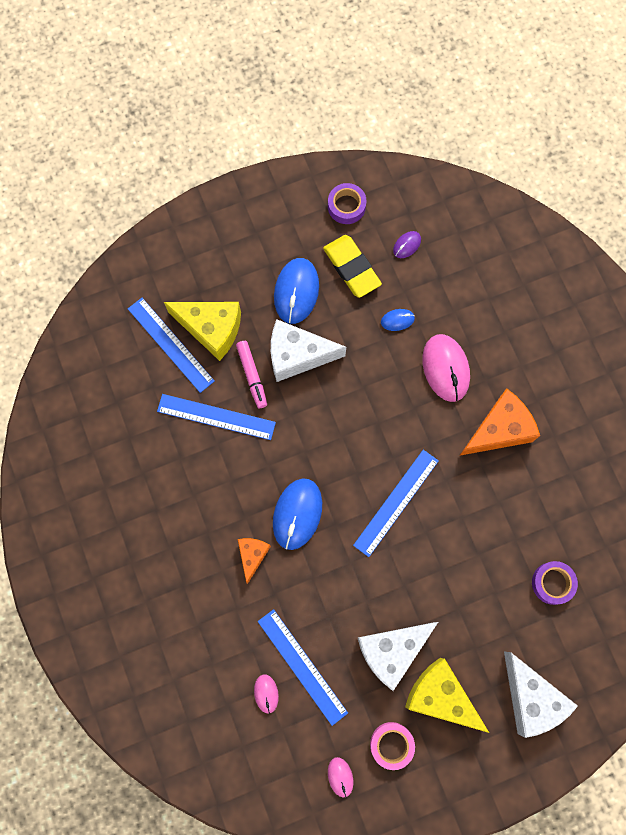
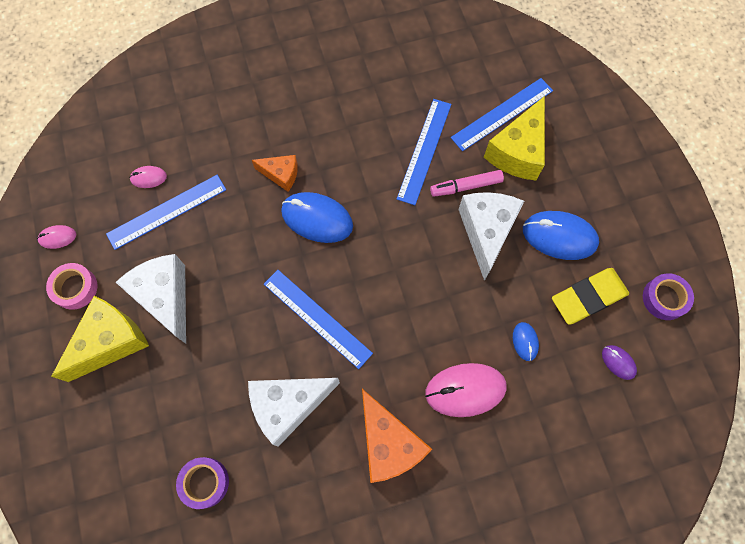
camera: 95 degrees right, 5 degrees down
(531, 698) = (87, 438): white cheese -> white cheese (288, 406)

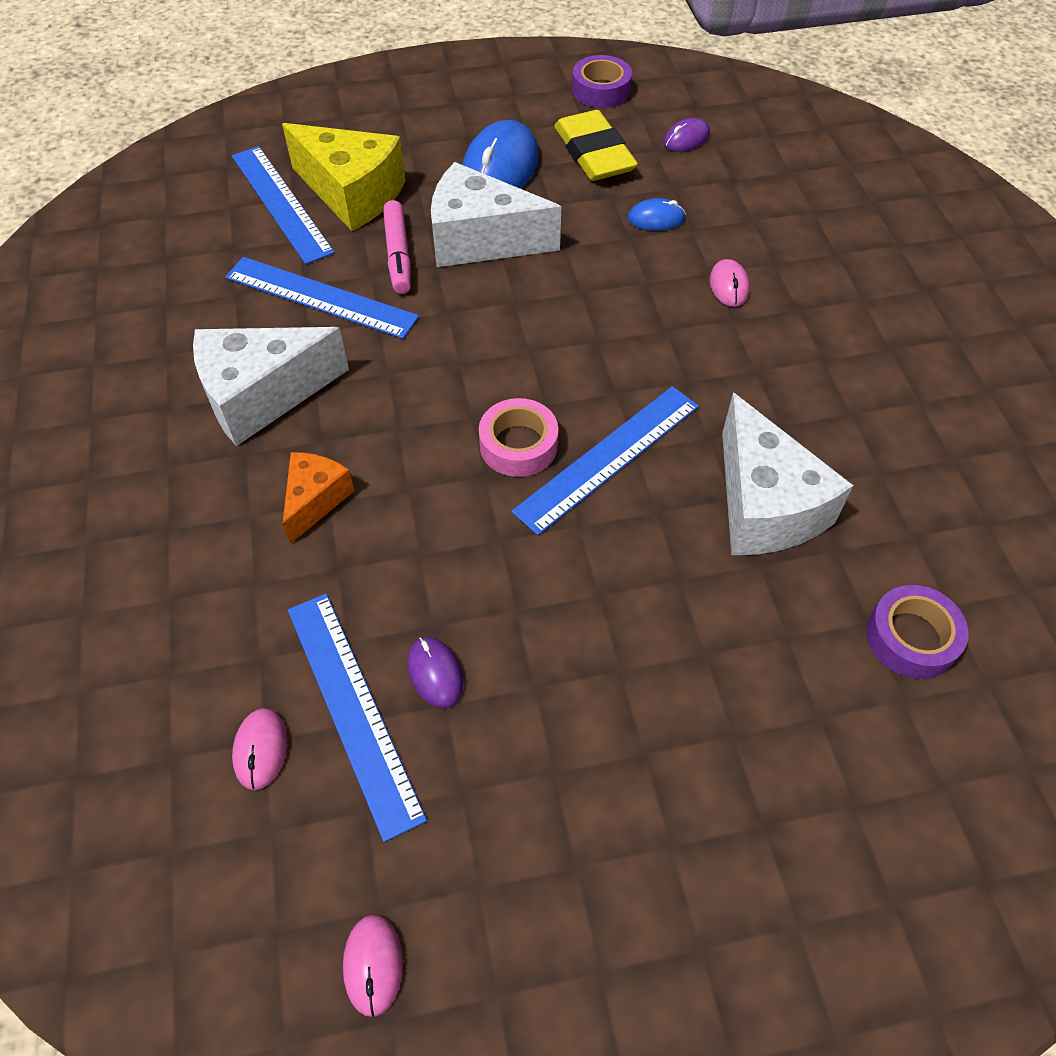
camera: 85 degrees left, 15 degrees down
(75, 288) = (511, 911): pink tape -> pink tape (518, 445)
(110, 342) = (643, 821): yellow cheese -> none
(165, 298) = (550, 710): white cheese -> white cheese (262, 396)
(184, 244) = (435, 673): none -> purple mouse
(317, 219) = (419, 449): blue mouse -> none
(388, 444) = (816, 378): orange cheese -> none
(465, 390) = (729, 286): pink mouse -> pink mouse, size x0.49

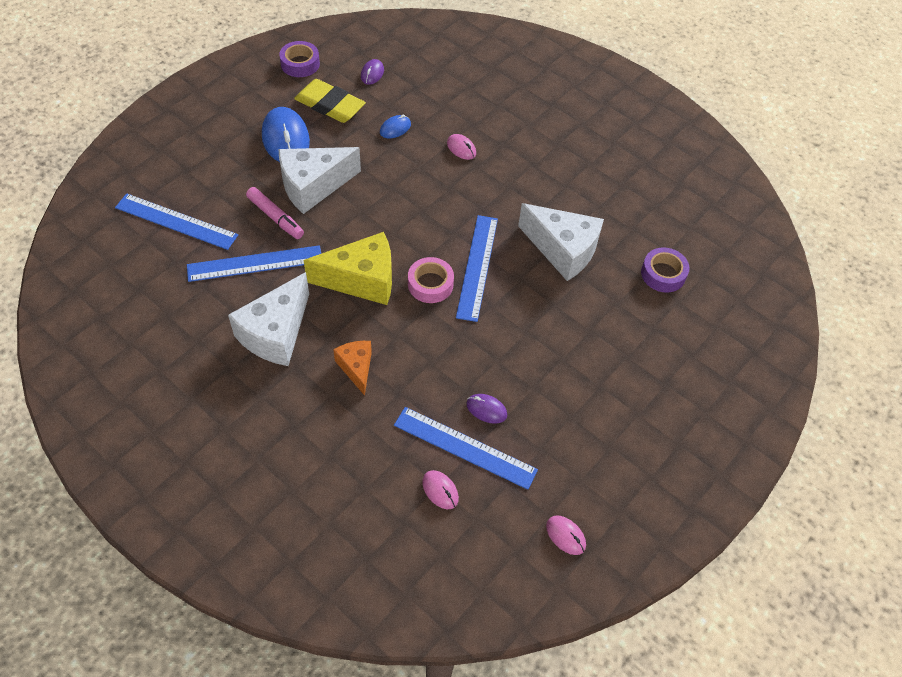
camera: 40 degrees left, 0 degrees up
(352, 194) = (214, 195): yellow cheese -> yellow cheese (362, 280)

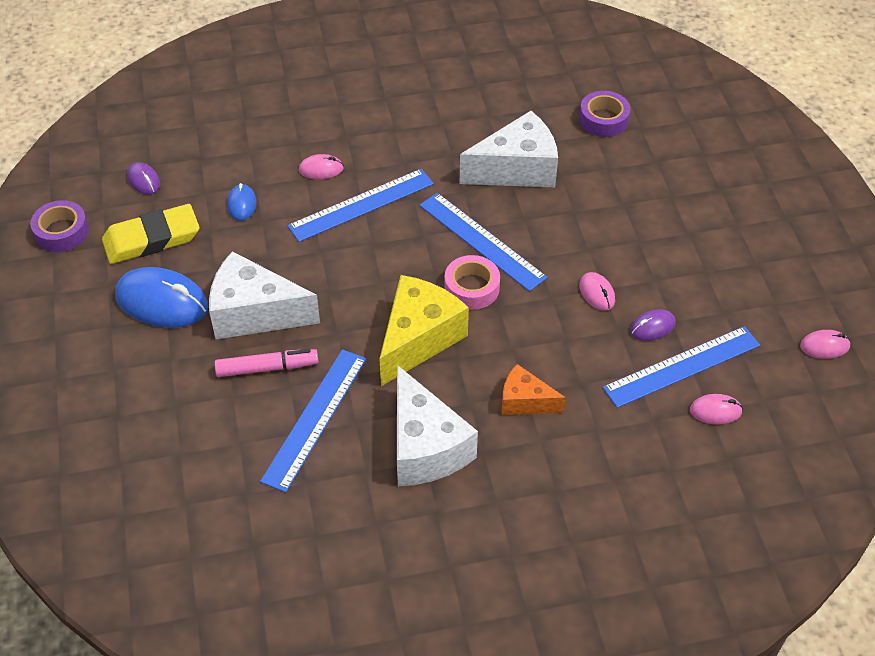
camera: 50 degrees left, 5 degrees down
(176, 221) = (186, 462): blue ruler -> blue ruler (361, 205)
(313, 186) = (254, 313): white cheese -> white cheese turned 90 degrees clockwise
(489, 359) = (597, 293): none -> pink mouse

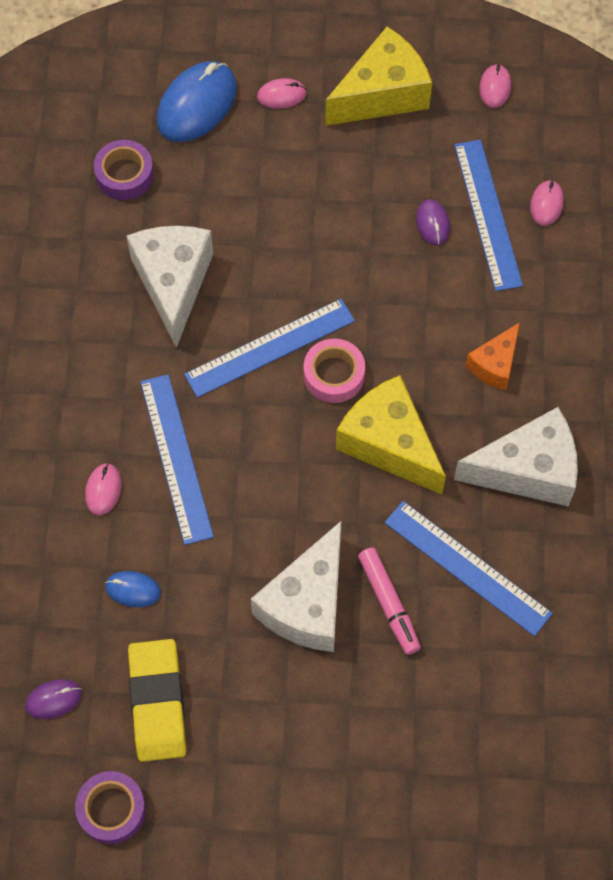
camera: 75 degrees left, 15 degrees up
(162, 302) = (261, 703): blue mouse -> blue mouse (197, 105)
(267, 368) = (388, 603): pink marker -> pink marker turned 150 degrees clockwise
(597, 293) = (375, 259): pink mouse -> pink mouse (281, 95)
(770, 264) = (382, 94): none -> yellow cheese

